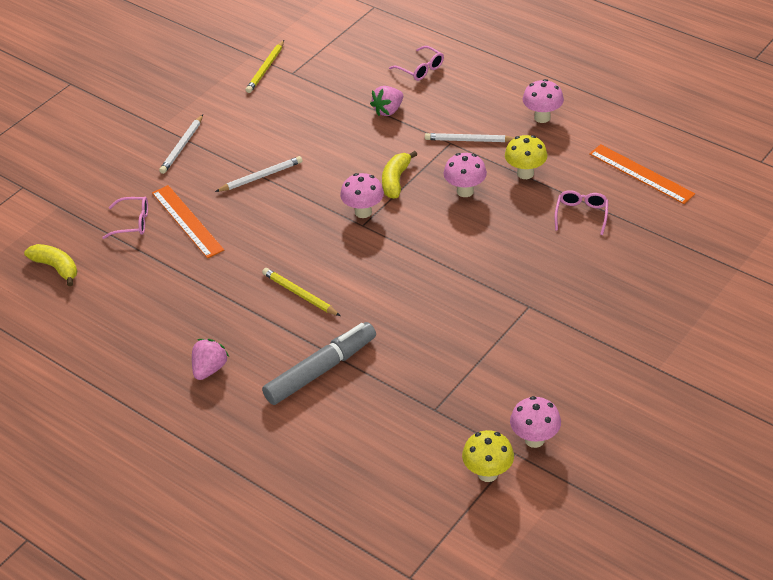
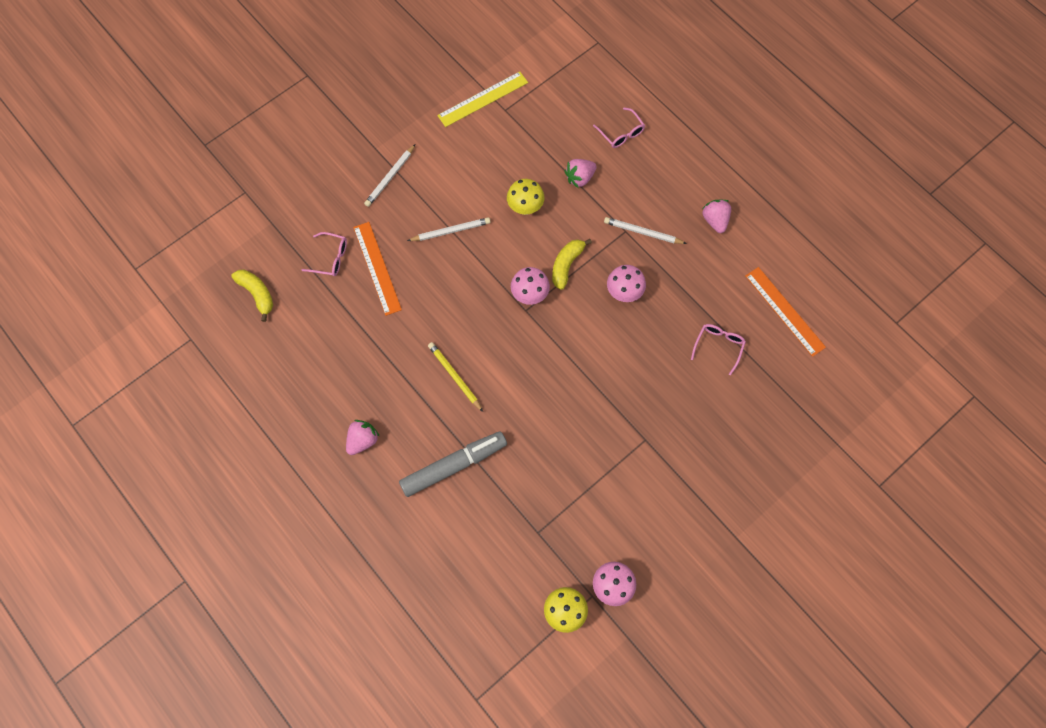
camera: 10 degrees right, 25 degrees up
(265, 69) = (483, 99): yellow pencil -> yellow ruler
(525, 173) = (682, 285): yellow mushroom -> yellow mushroom (525, 208)
(542, 117) = (715, 220): pink mushroom -> pink strawberry

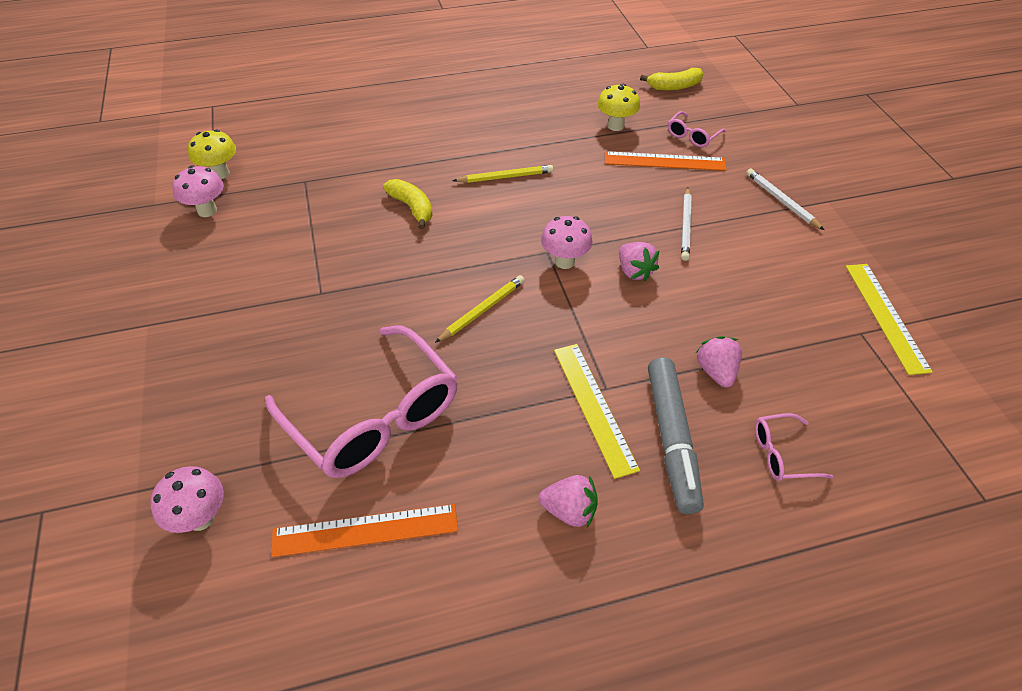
camera: 115 degrees right, 20 degrees down
(362, 440) = (484, 107): pink strawberry -> pink strawberry (634, 271)
(454, 465) = (415, 150): grey marker -> grey marker (671, 439)
(525, 208) = (690, 299): yellow mushroom -> yellow mushroom (615, 126)
(566, 265) = (586, 308): yellow banana -> yellow banana (412, 208)
(603, 327) = (482, 310): none -> yellow pencil
(624, 293) = (515, 348): pink mushroom -> pink mushroom (200, 518)
(642, 232) = (594, 407): white pencil -> yellow ruler
(718, 346) = (374, 417): pink glasses -> pink glasses, size x2.30

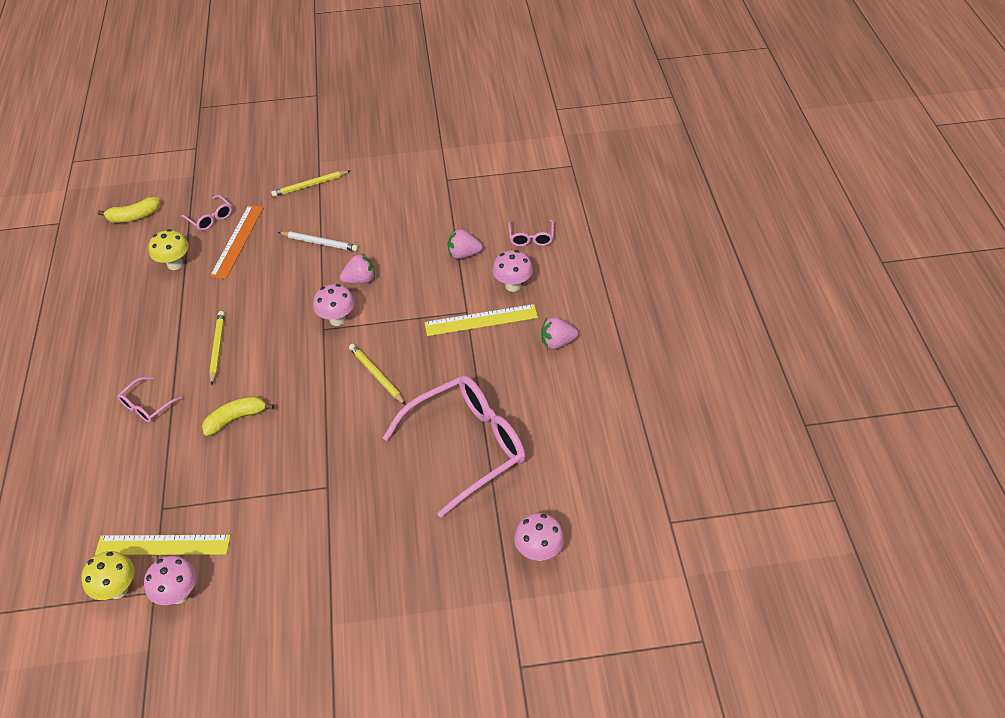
camera: 80 degrees left, 0 degrees up
(365, 530) = (559, 450): orange ruler -> none
(426, 147) = (147, 406): none -> pink glasses
(569, 510) = (557, 342): pink strawberry -> pink strawberry turned 120 degrees counterclockwise
(671, 439) = (513, 285): grey marker -> pink mushroom
(674, 87) = (134, 216): yellow banana -> yellow banana turned 75 degrees clockwise
(781, 201) = (310, 185): white pencil -> yellow pencil
(886, 316) = (435, 164): yellow ruler -> yellow ruler (163, 545)

